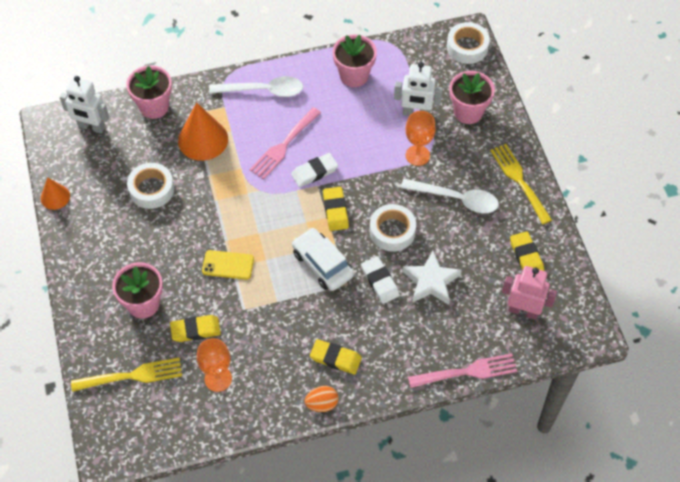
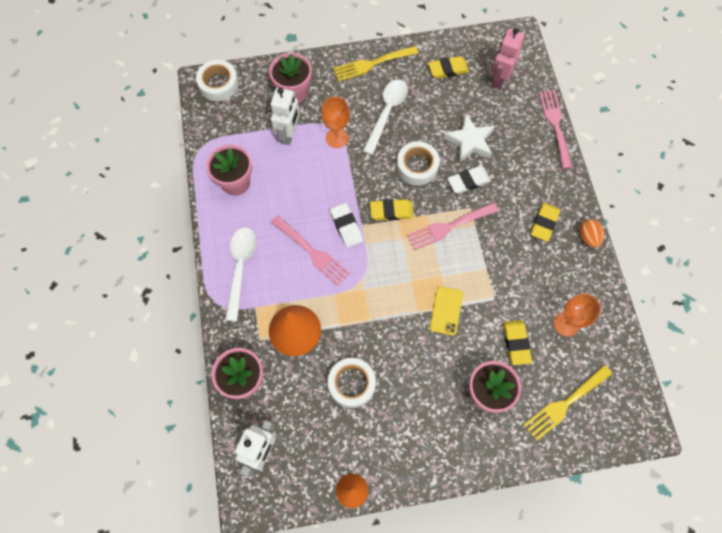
camera: 85 degrees left, 10 degrees up
(132, 375) = (565, 404): yellow fork -> yellow fork turned 120 degrees counterclockwise
(322, 264) = (448, 227): white car -> pink fork

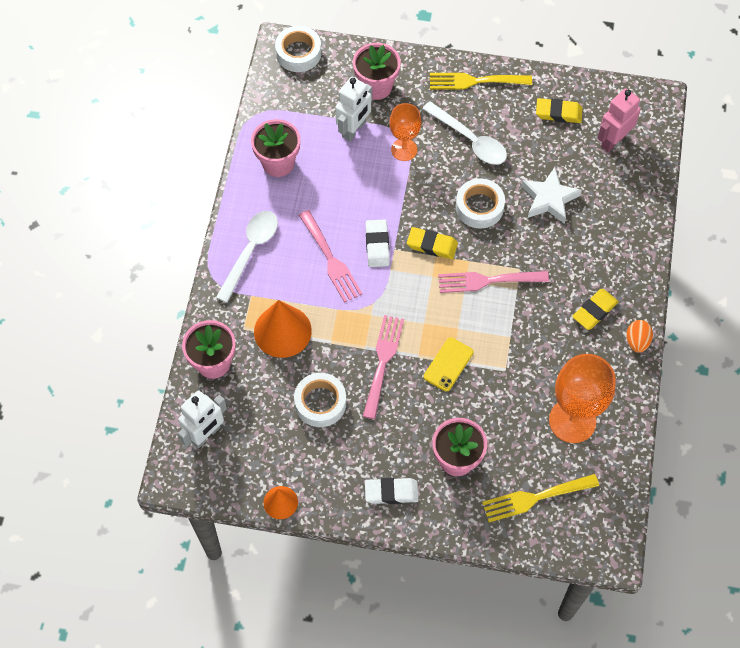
camera: 20 degrees right, 5 degrees down
(387, 113) = (469, 140): white spoon -> white spoon turned 90 degrees clockwise
(468, 181) = (529, 240): white eraser -> white eraser (391, 492)
(516, 343) = (509, 421): yellow eraser -> none
(555, 125) = (654, 210): pink fork -> pink fork (383, 361)
(566, 324) = (572, 421): orange goblet -> orange goblet, size x1.63

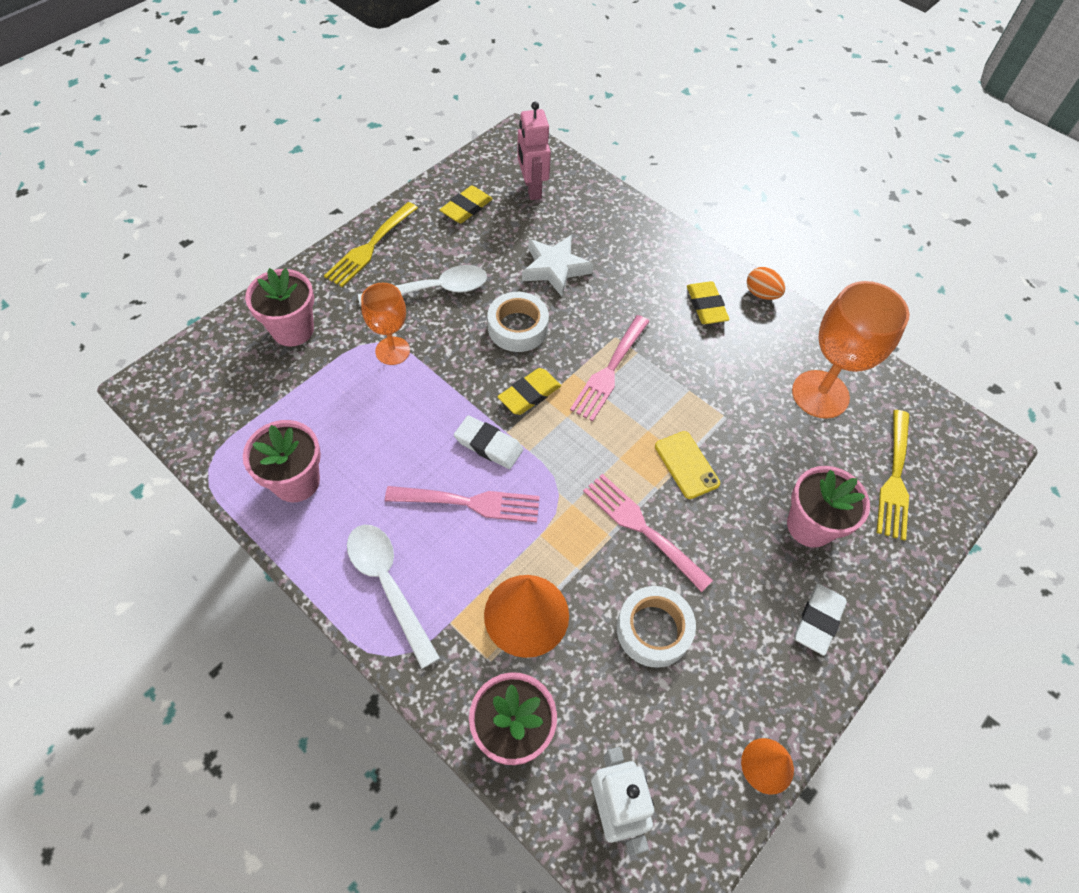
camera: 60 degrees left, 5 degrees down
(298, 53) = (176, 375): white tape -> none
(354, 130) = (325, 381): white robot -> none

